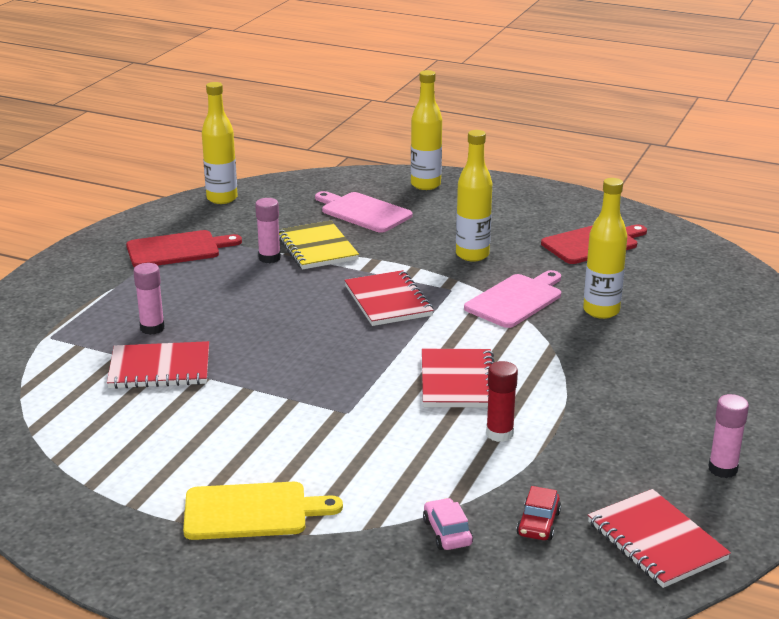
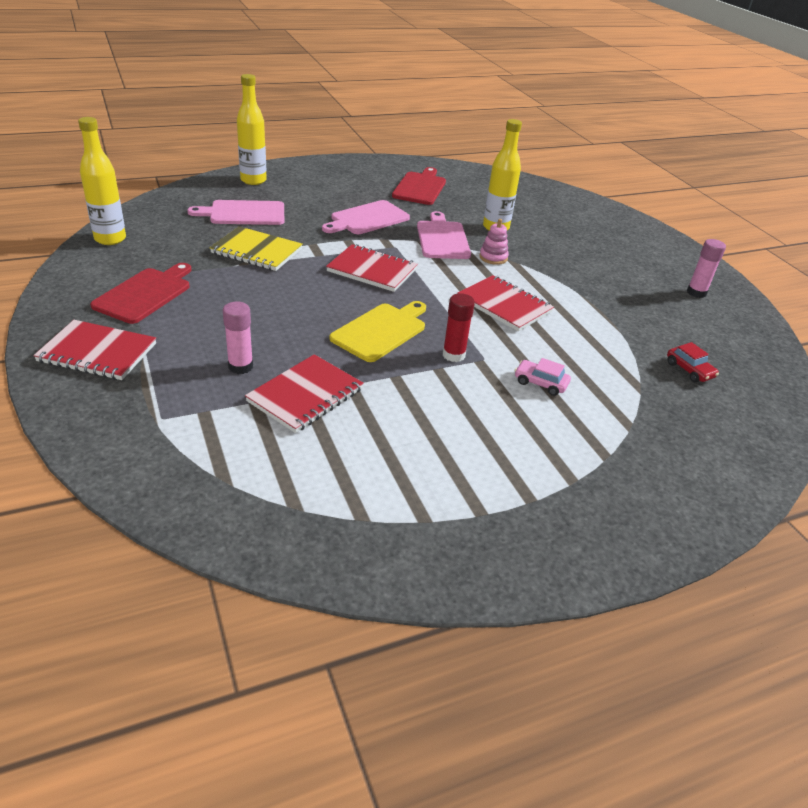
camera: 50 degrees left, 10 degrees up
(252, 511) = (556, 462): yellow cutting board -> yellow cutting board (381, 331)
(269, 258) = (234, 272): pink glue stick -> none
(447, 532) = (666, 403): pink car -> pink car (540, 383)
(472, 255) = (367, 219): yellow bottle -> pink cutting board
(499, 434) = (581, 327): red glue stick -> red glue stick (453, 355)
(536, 337) = (493, 257): none -> pink stacking toy
(656, 541) = (743, 347): red notebook -> red notebook (97, 352)

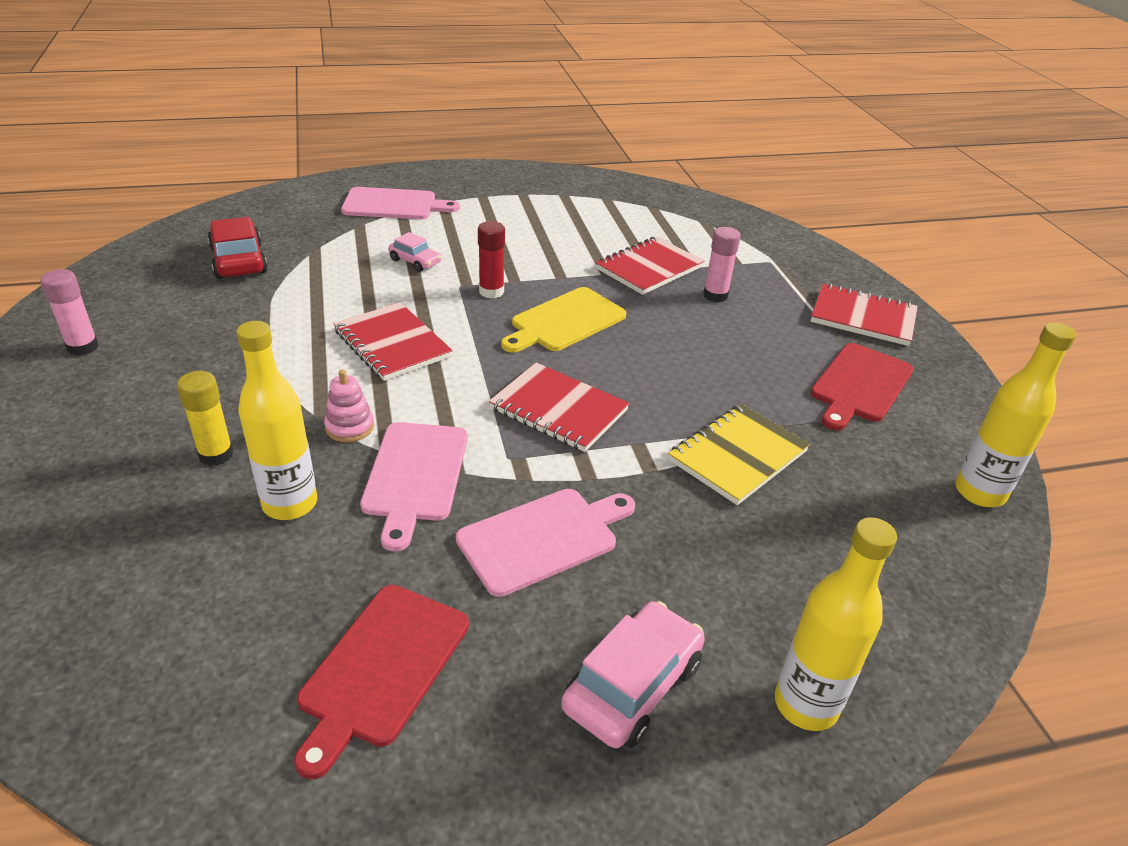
camera: 170 degrees left, 0 degrees up
(243, 213) = (788, 561): pink cutting board -> pink cutting board (394, 205)
(257, 251) = (738, 456): yellow notebook -> yellow notebook turned 75 degrees counterclockwise
(322, 184) = (632, 685): none -> pink car
(551, 244) = (216, 455): none -> yellow glue stick
(689, 370) = (238, 261): red car -> red car, size x1.71

